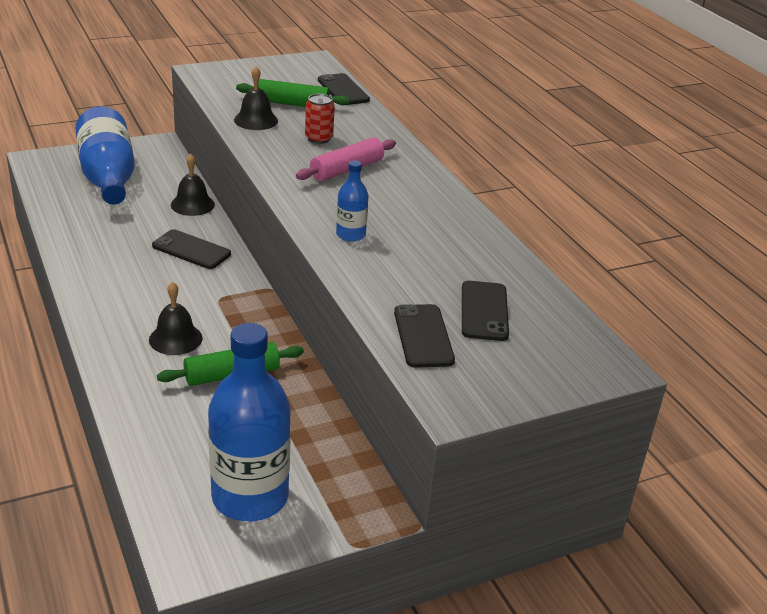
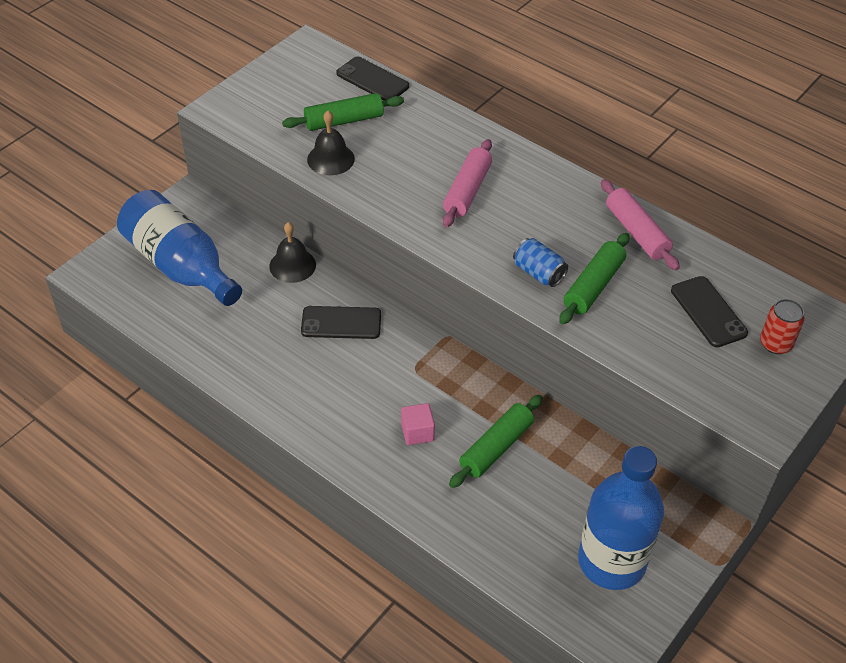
camera: 25 degrees left, 15 degrees up
(175, 338) = (417, 432): black bell -> pink cube
(318, 138) = (408, 159): red can -> red can (775, 344)
(350, 235) = (538, 273): blue bottle -> blue can
(391, 258) = (593, 286): none -> green rolling pin
(423, 336) = (686, 362): black phone -> none
(472, 239) = (636, 232): none -> pink rolling pin

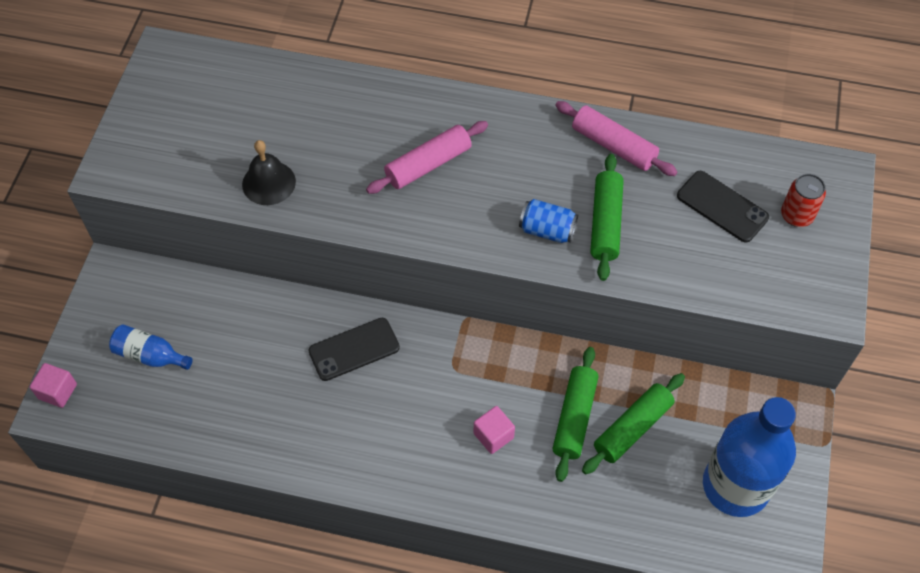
camera: 25 degrees left, 10 degrees up
(97, 263) = (58, 391): none -> pink cube
(180, 265) = (150, 355): blue bottle -> blue bottle, size x0.47
(292, 265) = (268, 305): black bell -> none
(344, 121) = (256, 131): green rolling pin -> green rolling pin (632, 428)
(372, 80) = (258, 69): black phone -> none
(467, 191) = (428, 164): pink rolling pin -> pink rolling pin turned 60 degrees clockwise

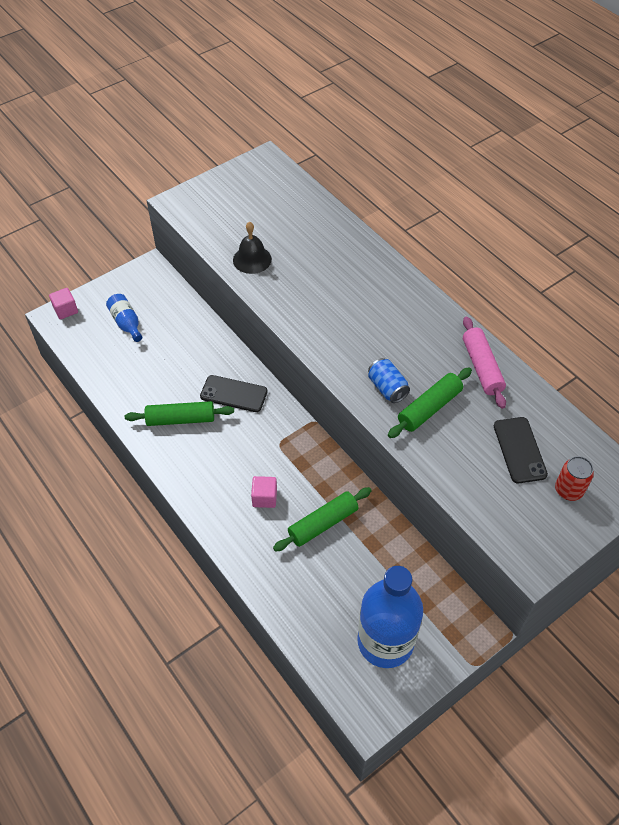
camera: 40 degrees right, 5 degrees down
(428, 164) = (352, 306): pink rolling pin -> none
(632, 428) = (353, 556): green rolling pin -> green rolling pin (180, 419)

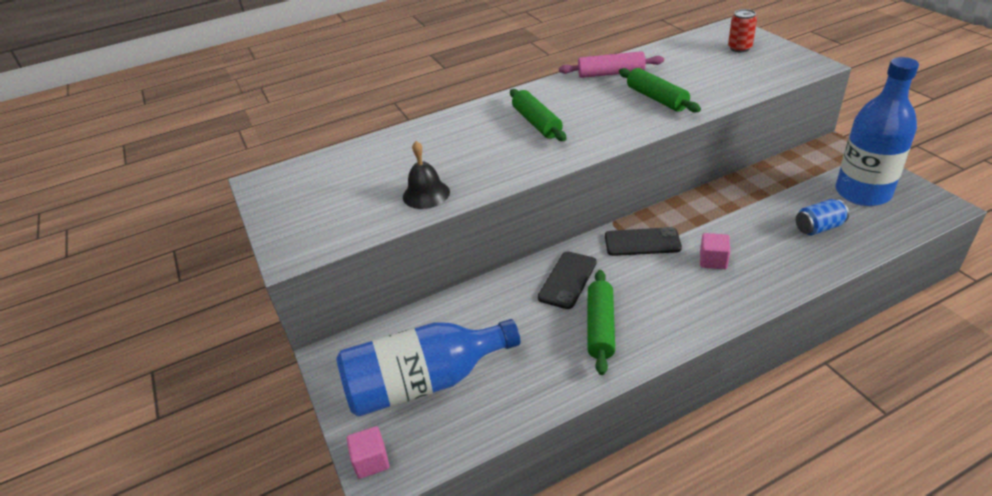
camera: 75 degrees left, 15 degrees down
(126, 323) = (424, 383): blue bottle -> blue bottle, size x2.14
(323, 524) = (741, 222): green rolling pin -> green rolling pin (537, 123)
(387, 388) = (631, 117): blue can -> blue can (818, 228)
(519, 450) = (701, 63): black phone -> black phone (642, 242)

